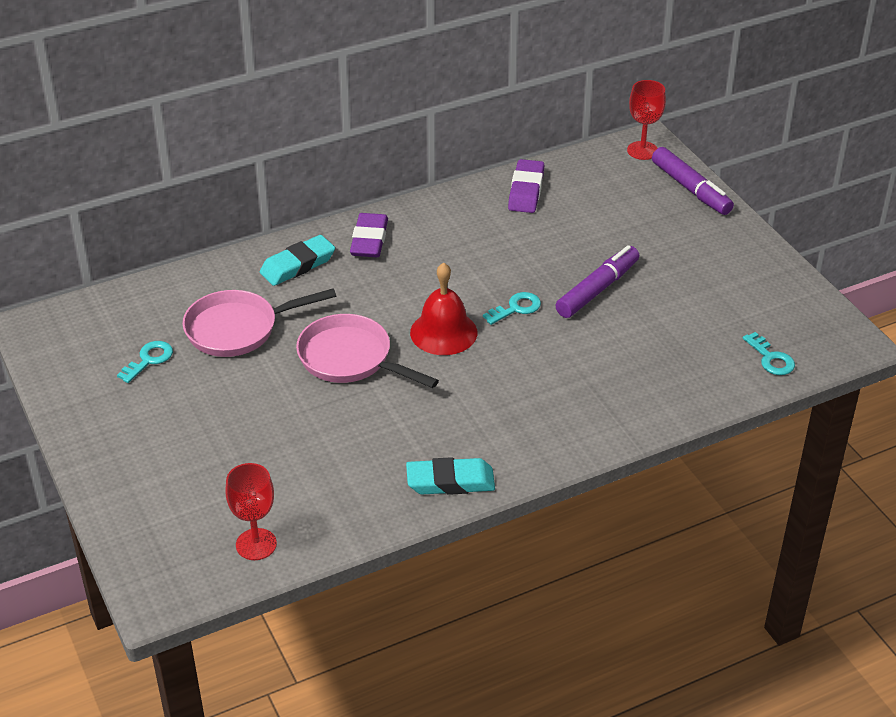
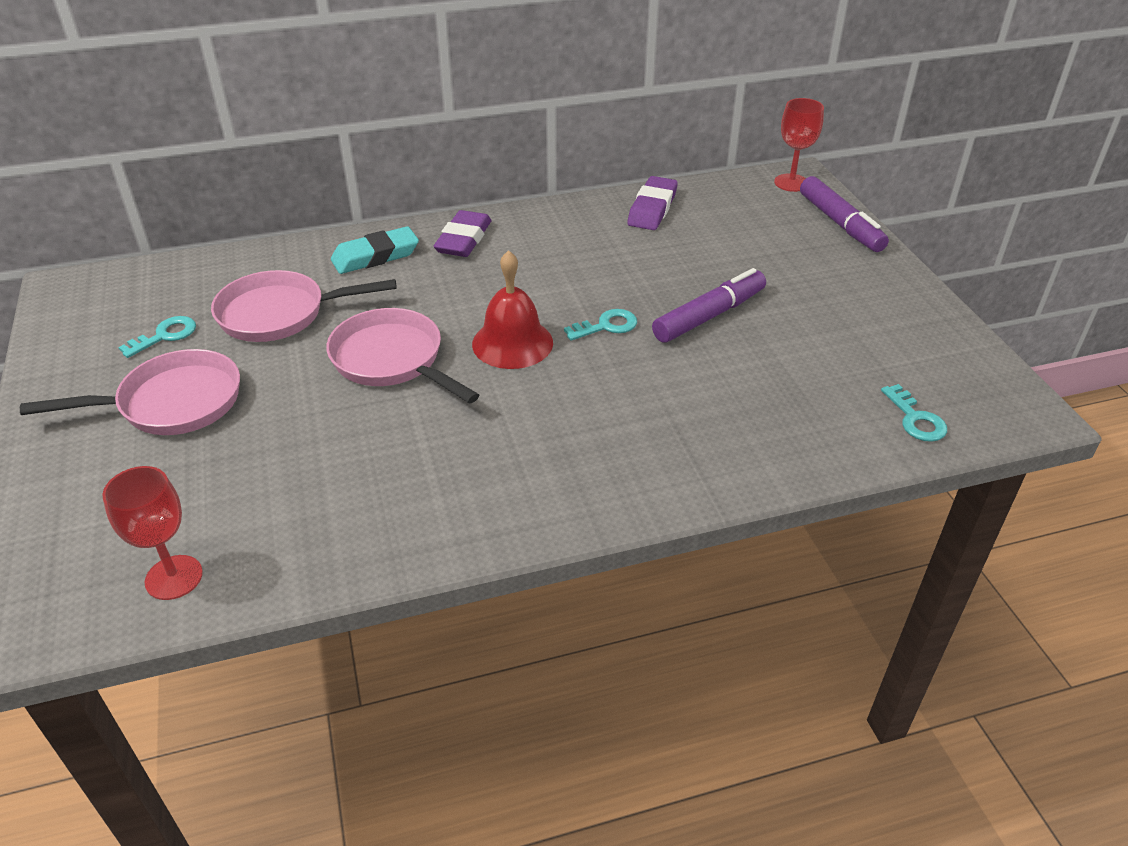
camera: 10 degrees right, 0 degrees up
(186, 416) = (172, 403): none -> pink pan
(450, 481) = (458, 526): turquoise eraser -> none

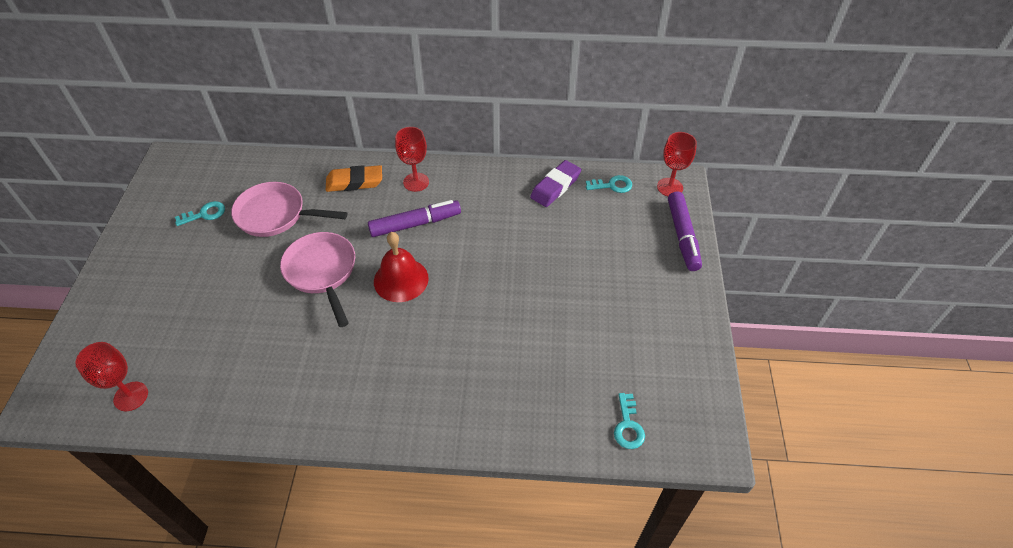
camera: 20 degrees right, 10 degrees up
(172, 403) = (186, 268): pink pan -> none
(375, 256) = (354, 182): turquoise eraser -> orange eraser
(463, 239) = (416, 182): purple eraser -> red goblet
(606, 326) = (467, 283): turquoise key -> turquoise key (612, 185)
(709, 316) = (540, 294): purple marker -> purple marker (415, 224)

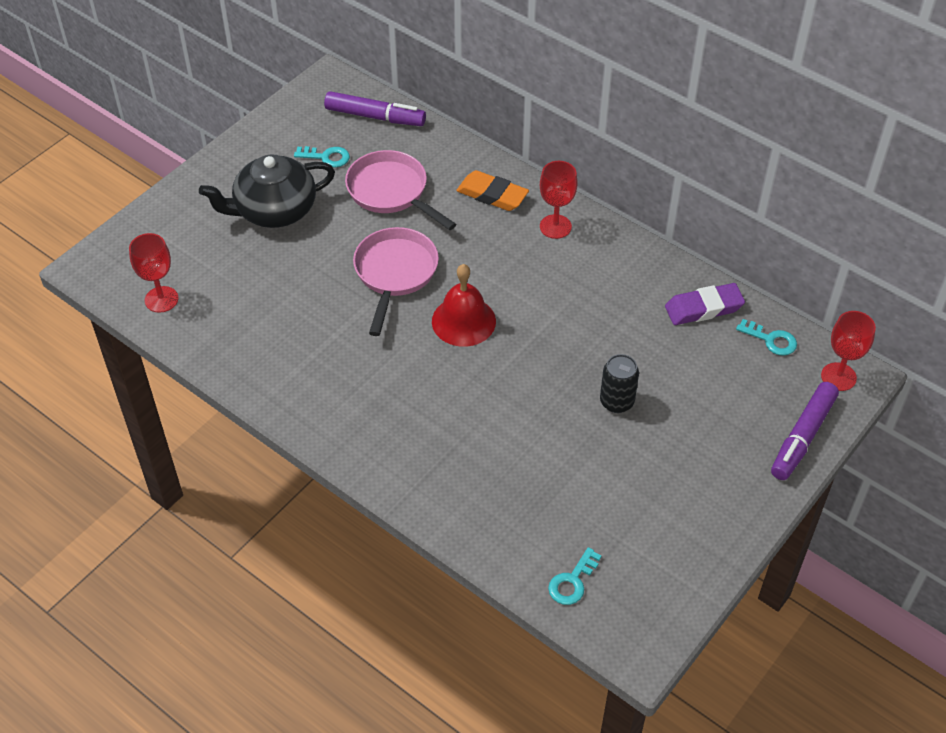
camera: 35 degrees right, 0 degrees up
(187, 273) = (274, 210): none -> black teapot
(415, 224) = (520, 271): purple marker -> purple marker (375, 116)
(552, 278) = (616, 402): none -> black can

